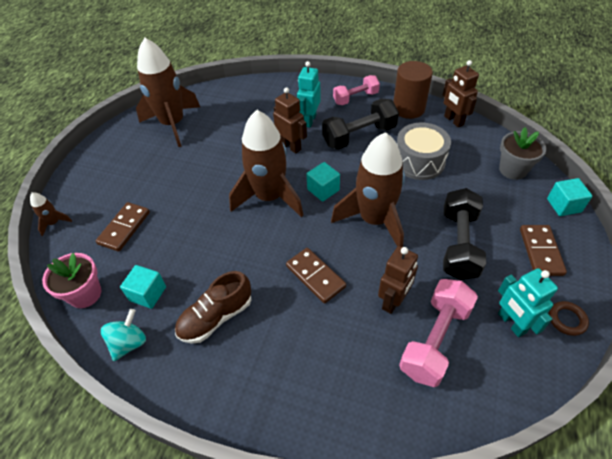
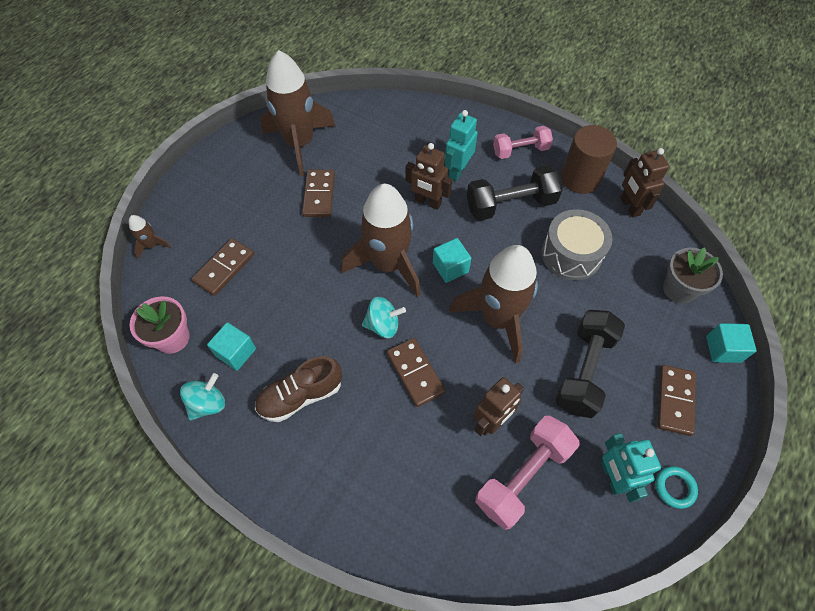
camera: 10 degrees right, 10 degrees up
(197, 157) = (319, 195): none -> brown domino
(277, 244) = (383, 325): none -> turquoise spinning top
(291, 146) = (427, 202): brown robot -> brown robot turned 150 degrees clockwise
(566, 319) = (674, 488): brown ring -> turquoise ring

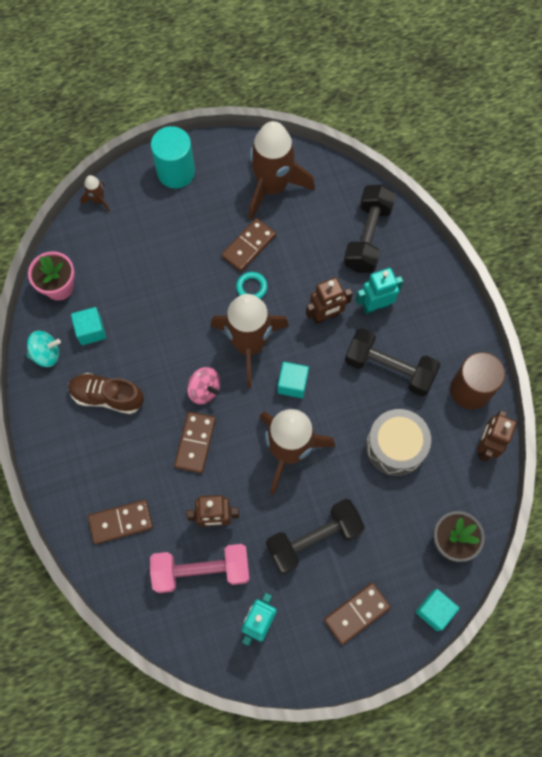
camera: 40 degrees right, 10 degrees up
(207, 182) = (176, 172): none -> turquoise cylinder
(224, 268) = (132, 257): brown domino -> brown domino (121, 522)
(383, 325) = (204, 390): turquoise spinning top -> pink spinning top
(406, 131) = (367, 237): none -> black dumbbell
(427, 202) = (326, 316): brown robot -> brown robot turned 90 degrees counterclockwise
(520, 150) = (445, 326): pink dumbbell -> none
(674, 488) = (294, 665): turquoise ring -> turquoise ring (251, 287)

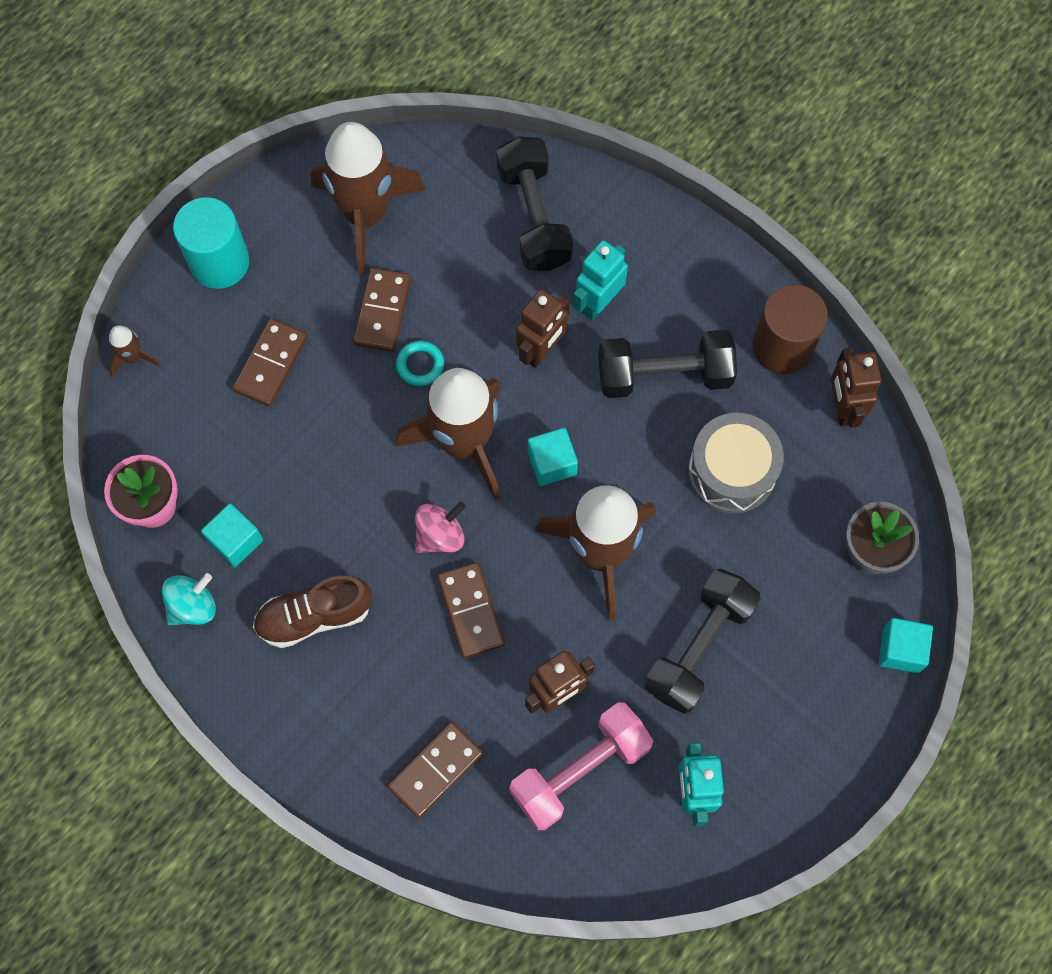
camera: 30 degrees left, 0 degrees up
(204, 390) = (440, 535): pink spinning top -> pink spinning top turned 45 degrees counterclockwise
(356, 613) = (808, 709): brown domino -> brown domino (271, 364)

